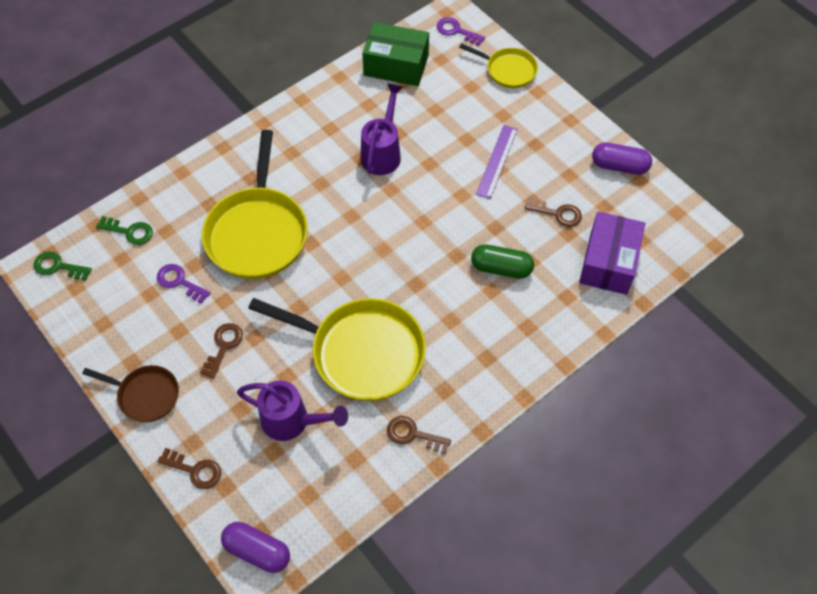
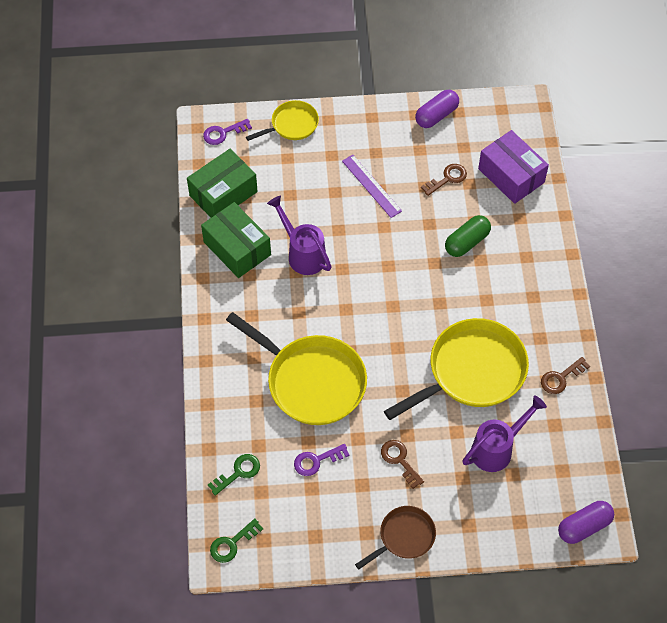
camera: 55 degrees left, 0 degrees up
(195, 470) = (492, 535): brown key -> none
(350, 105) = (237, 248): none -> green box

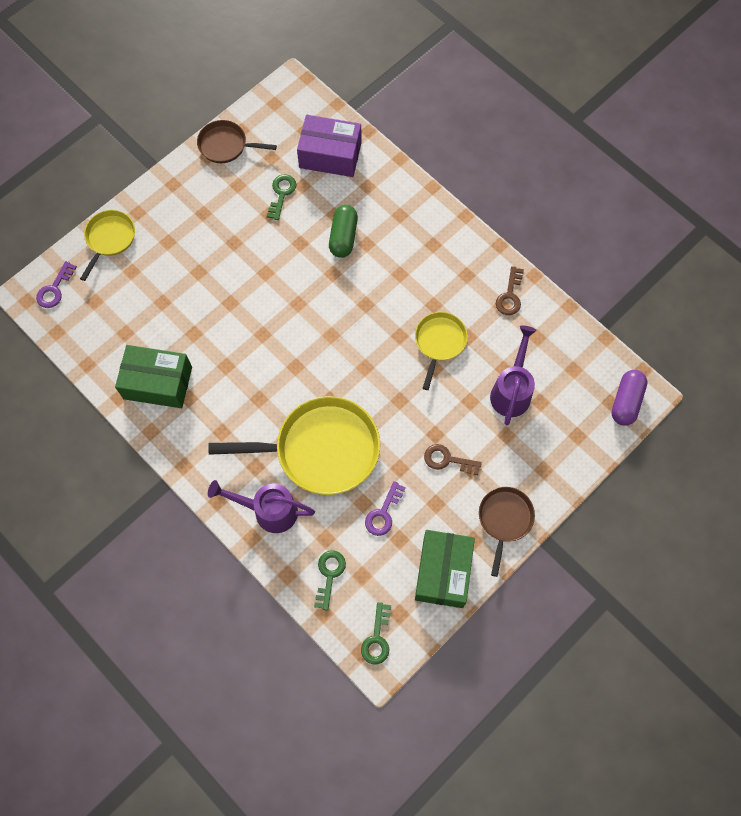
camera: 40 degrees left, 10 degrees up
(223, 194) = (103, 343): green box -> green box (443, 572)
(303, 254) = (218, 345): purple watering can -> purple watering can (268, 510)
(371, 186) = (224, 244): purple ruler -> none
(436, 115) = (226, 145): purple capsule -> brown pan
(447, 178) = (281, 194): brown key -> green key
(472, 371) = (439, 342): yellow pan -> yellow pan, size x0.53

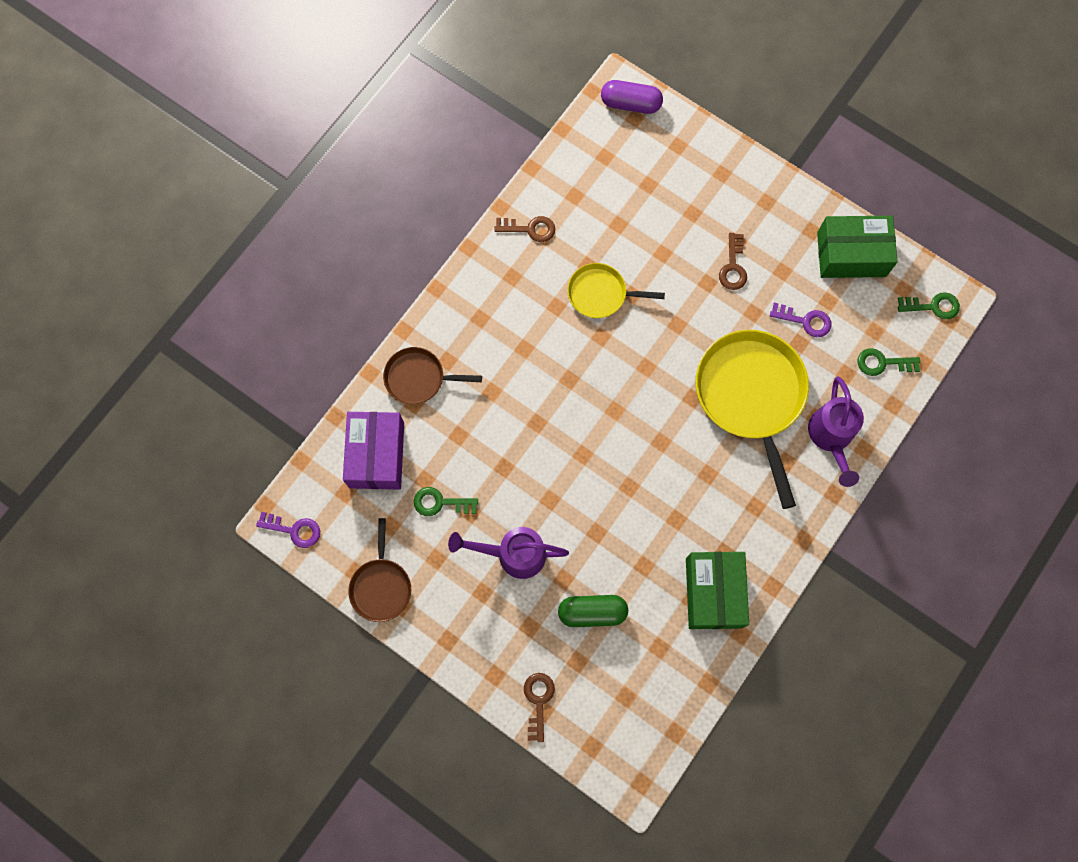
camera: 100 degrees left, 5 degrees up
(54, 289) = (619, 752): purple key -> purple key (294, 530)
(109, 239) = (538, 701): yellow pan -> brown key
(343, 237) = (487, 419): green capsule -> green capsule (592, 612)
(504, 519) = (783, 204): brown pan -> brown pan (418, 378)
(511, 391) = (642, 214): purple watering can -> purple watering can (513, 554)

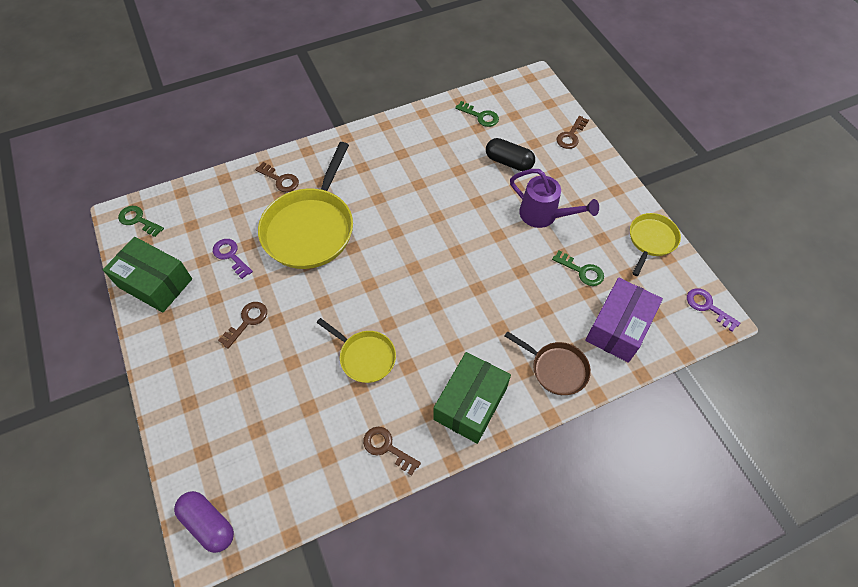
camera: 150 degrees left, 15 degrees down
(381, 586) = (651, 240): brown pan -> yellow pan
(592, 612) = (509, 162): green capsule -> black capsule
(713, 593) = (424, 138): green box -> green box (470, 403)
(831, 437) = (280, 180): purple watering can -> brown key
(882, 363) = (206, 204): green key -> green key (480, 116)

